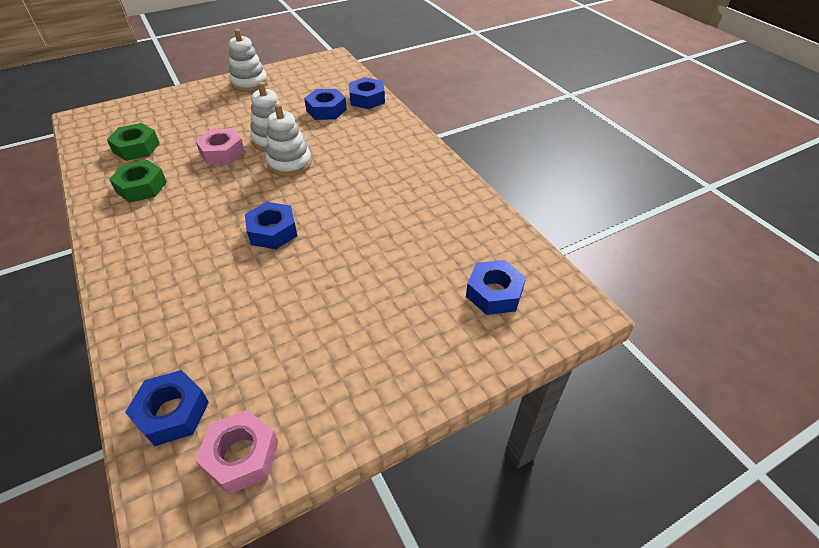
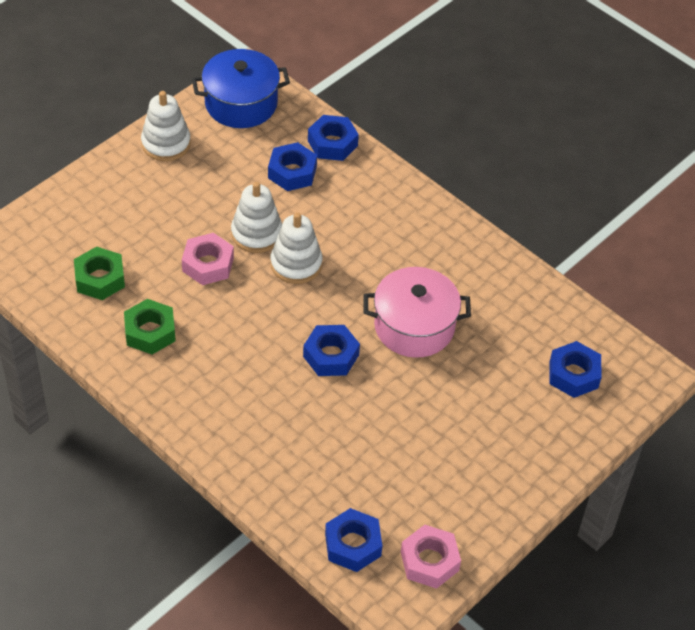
camera: 20 degrees left, 5 degrees up
(317, 71) = (241, 103): none -> blue pot
(360, 223) = (414, 326): none -> pink pot

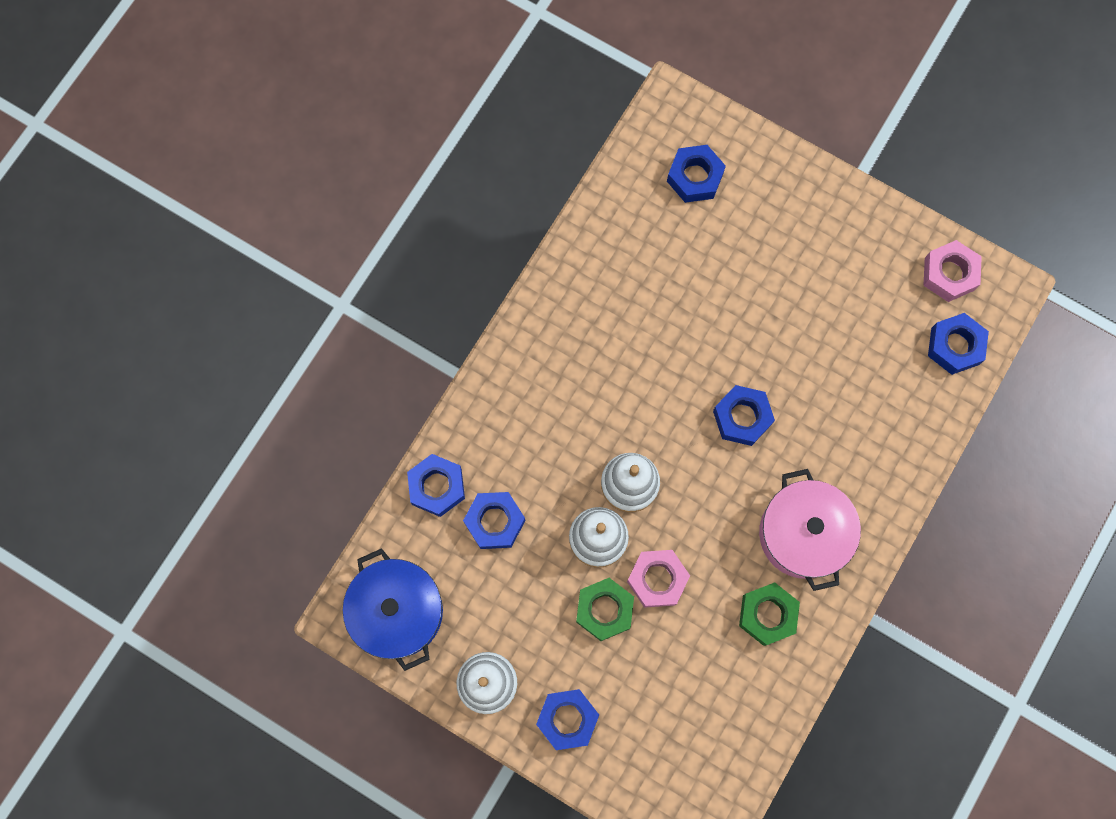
camera: 100 degrees left, 25 degrees up
(100, 279) = (711, 694): green nut -> green nut (604, 610)
(118, 185) = (567, 719): none -> blue nut
(414, 326) = (679, 342): pink pot -> pink pot (803, 534)

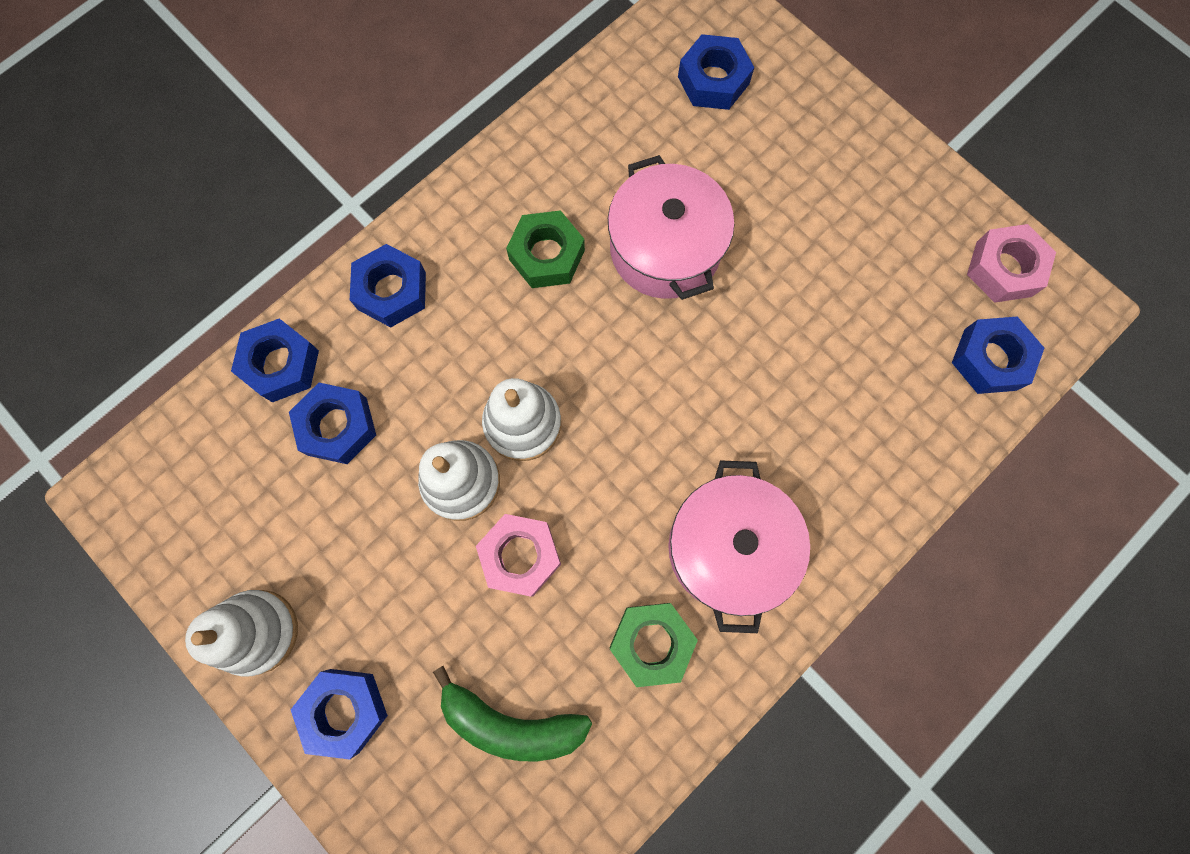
camera: 15 degrees right, 0 degrees up
(397, 611) = (177, 507): blue pot -> none
(604, 610) = (439, 577): green nut -> green nut (547, 255)
(686, 695) = (511, 722): none -> green banana
(696, 323) = (665, 248): none -> pink pot
(742, 417) = (690, 378): blue nut -> blue nut (392, 291)

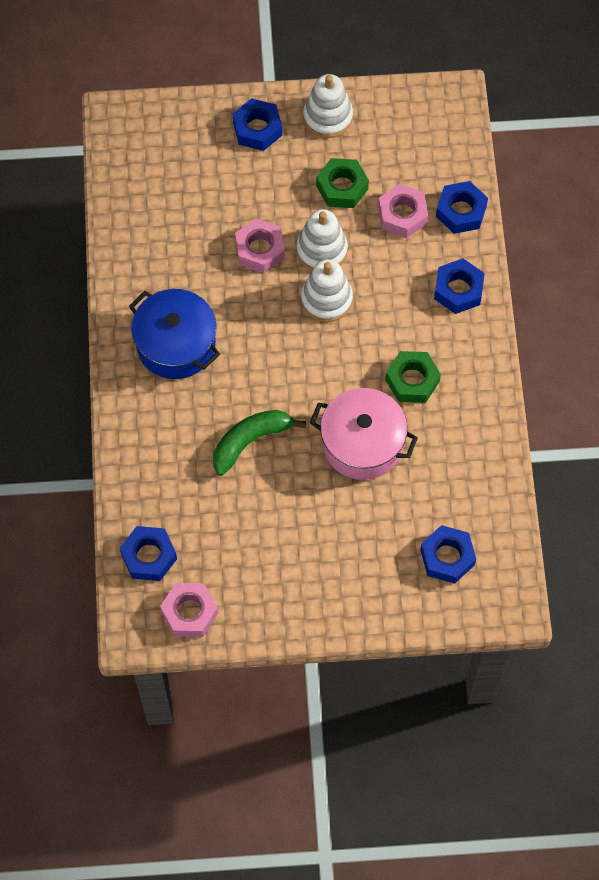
camera: 130 degrees right, 10 degrees down
(337, 426) = (402, 215): blue nut -> pink nut
(511, 722) = (187, 191): green banana -> green banana (250, 441)
(651, 642) = (165, 276): green nut -> green nut (342, 187)
(728, 548) = (176, 344): pink pot -> blue pot

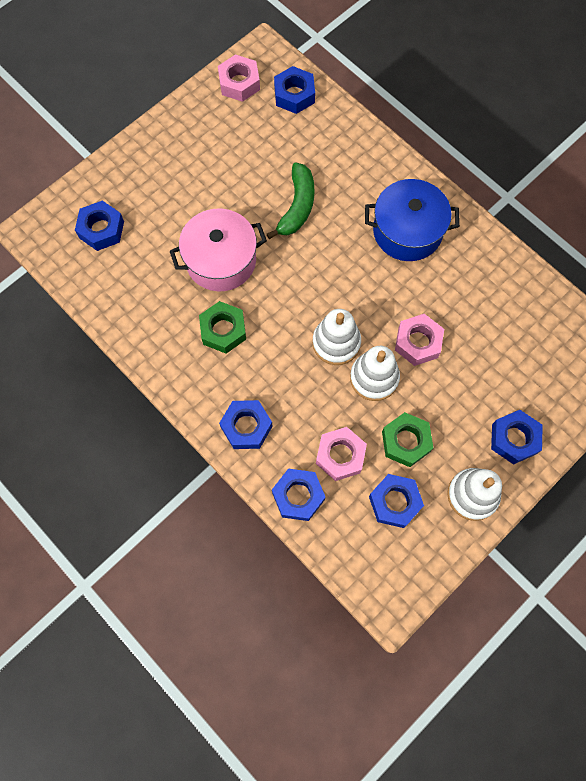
camera: 140 degrees right, 5 degrees up
(391, 154) = (394, 502): none -> blue nut

